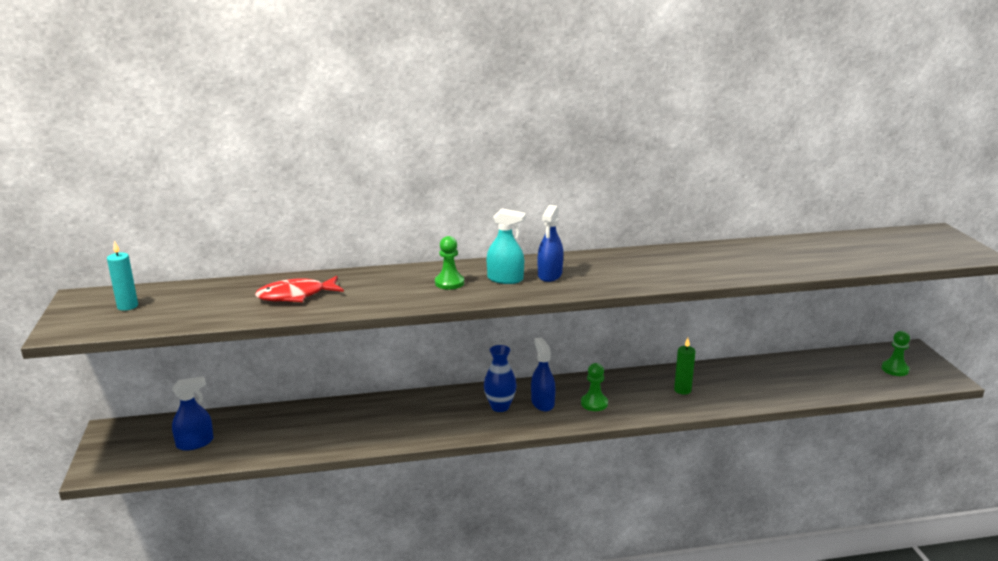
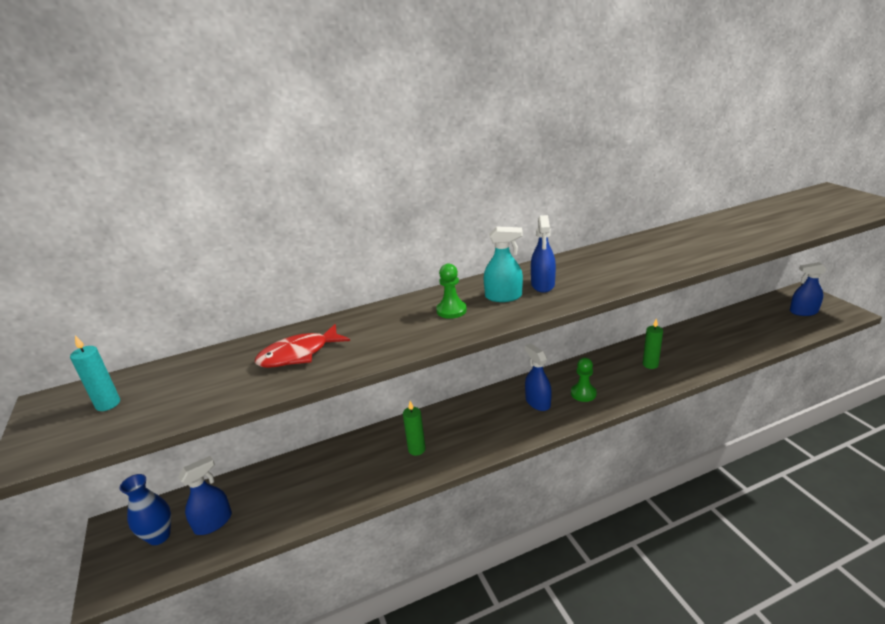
camera: 10 degrees left, 5 degrees up
(402, 421) = (416, 449): none -> green candle
(500, 407) = (501, 414): blue vase -> blue vase (159, 536)
(895, 369) = (803, 312): green pawn -> blue spray bottle

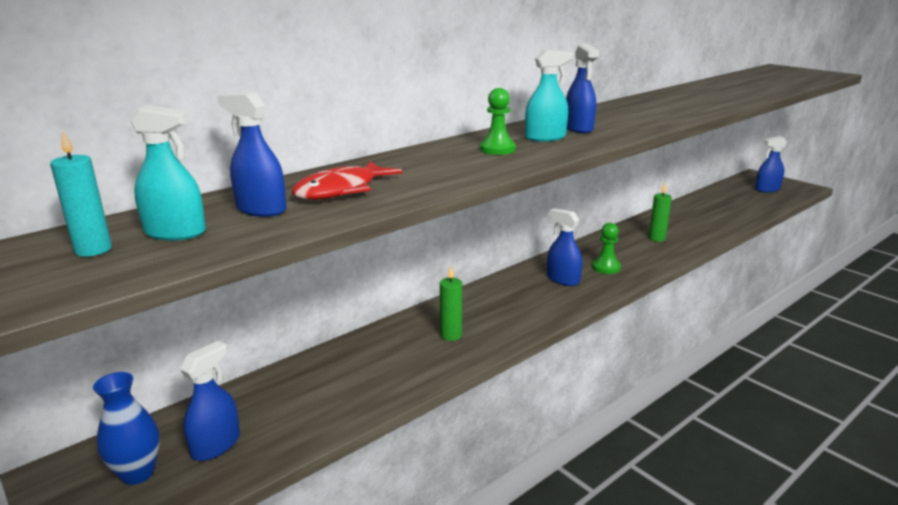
camera: 20 degrees left, 5 degrees down
(164, 392) = (175, 233): none -> turquoise spray bottle
(231, 372) = (261, 209): none -> blue spray bottle

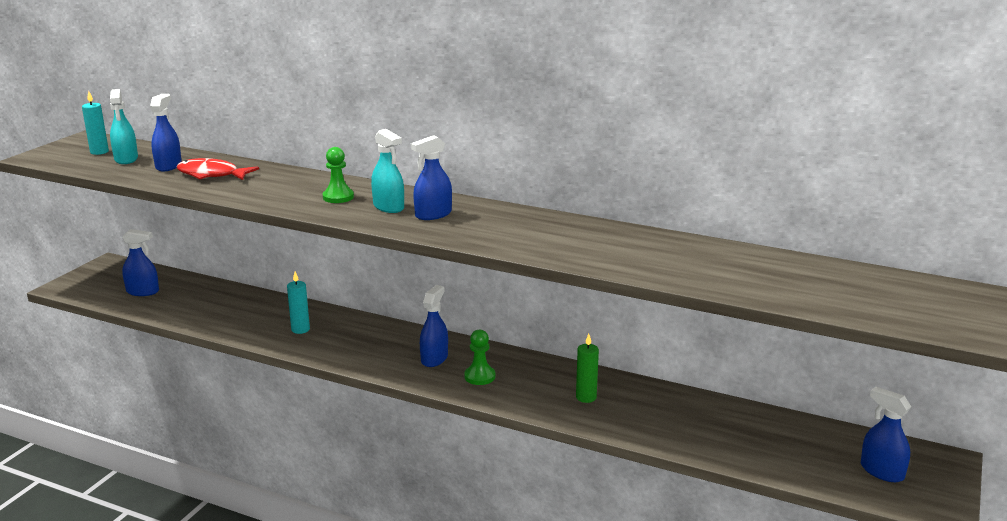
camera: 65 degrees right, 0 degrees up
(137, 473) = (114, 281): blue vase -> none
(451, 335) = (300, 329): green candle -> turquoise candle

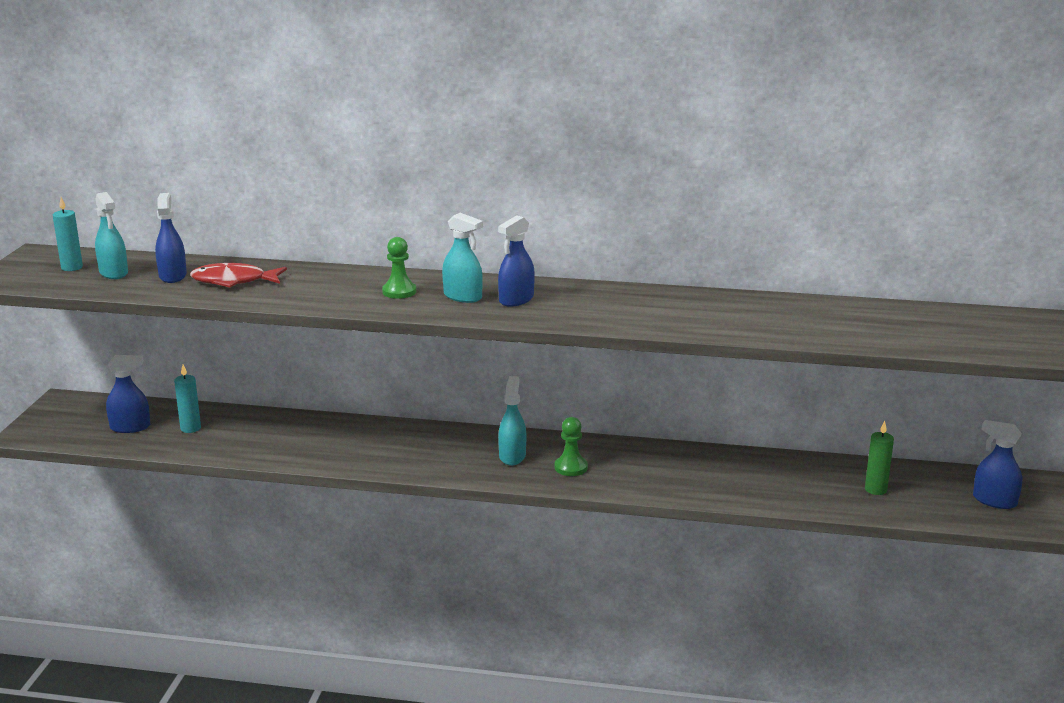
camera: 15 degrees left, 0 degrees up
(300, 329) = (346, 445): turquoise candle -> turquoise candle (190, 428)
(434, 358) = (512, 456): blue spray bottle -> turquoise spray bottle
(586, 397) = (689, 473): green candle -> green candle (875, 489)

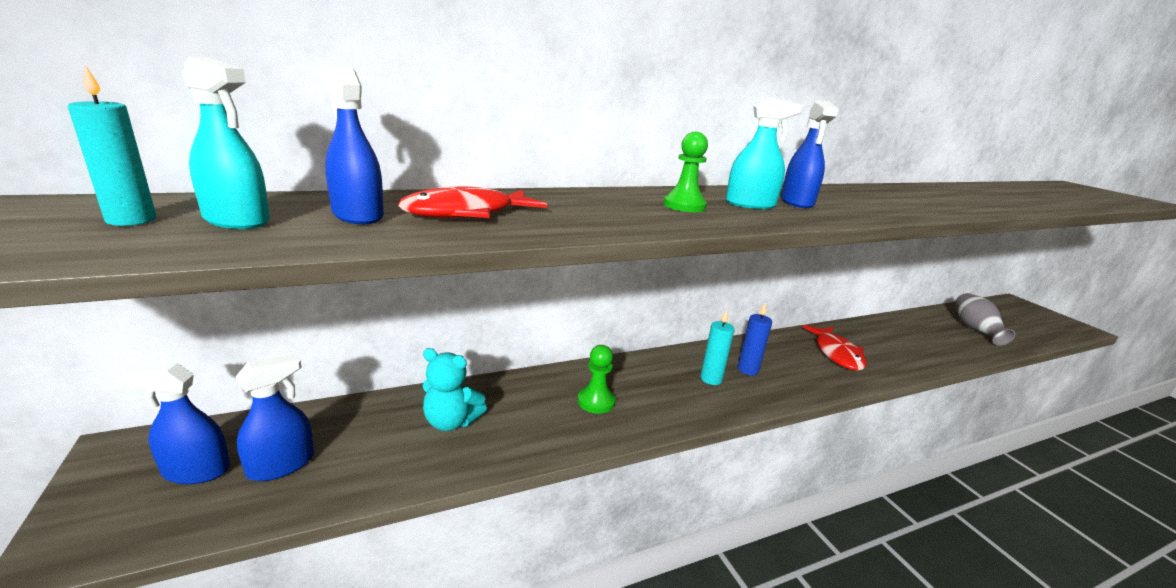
camera: 35 degrees left, 0 degrees up
(190, 428) = (380, 438): turquoise candle -> turquoise candle (711, 379)
(240, 431) = (451, 421): none -> turquoise teddy bear
(512, 456) = (747, 369): turquoise spray bottle -> blue candle
(571, 467) = (803, 367): green pawn -> green pawn (596, 401)
(631, 467) = (837, 354): none -> red fish
(875, 489) = (975, 329): green candle -> grey vase
(994, 501) = (1028, 320): blue spray bottle -> blue spray bottle (196, 470)

